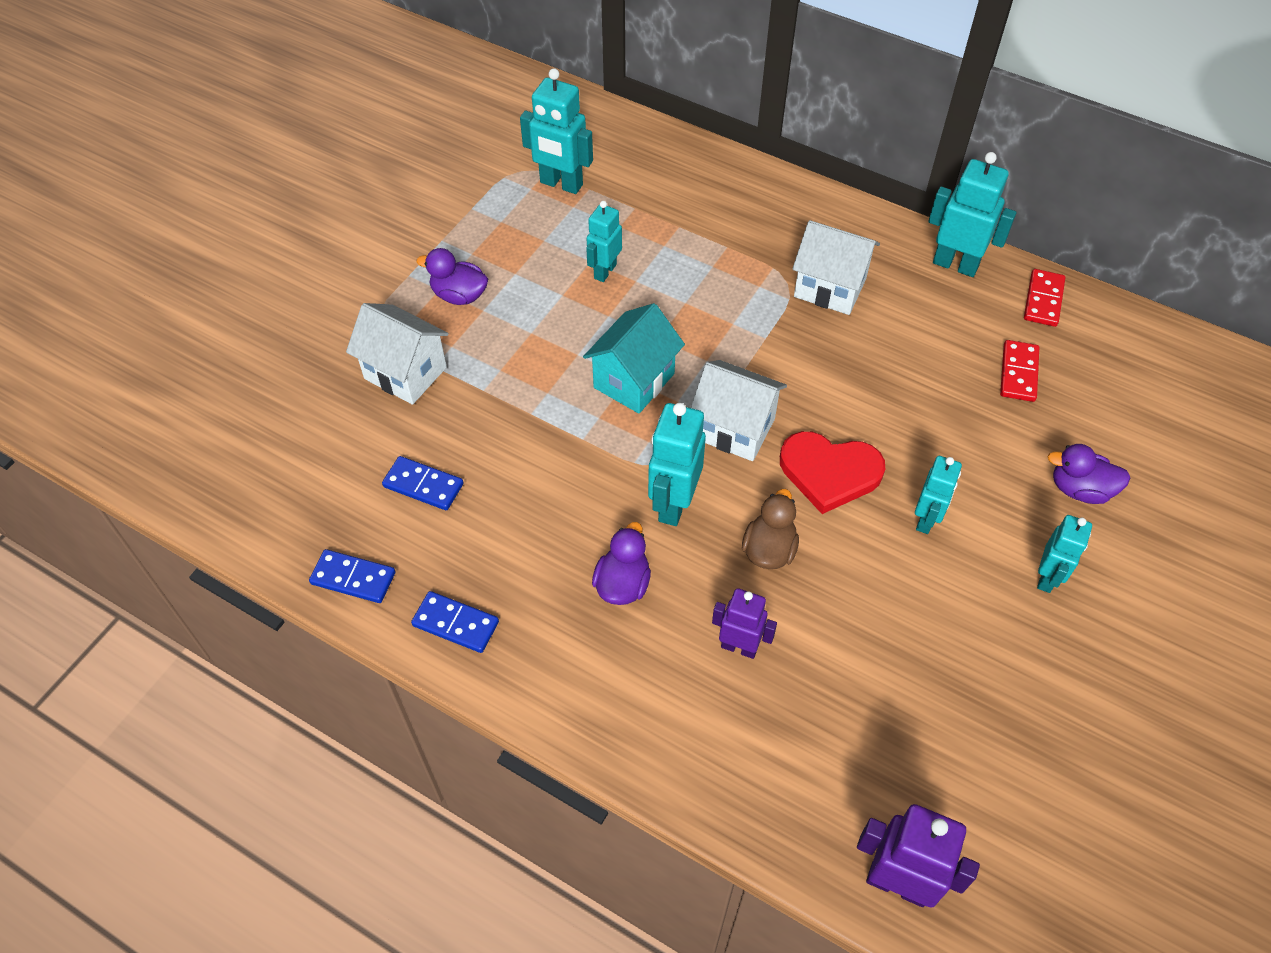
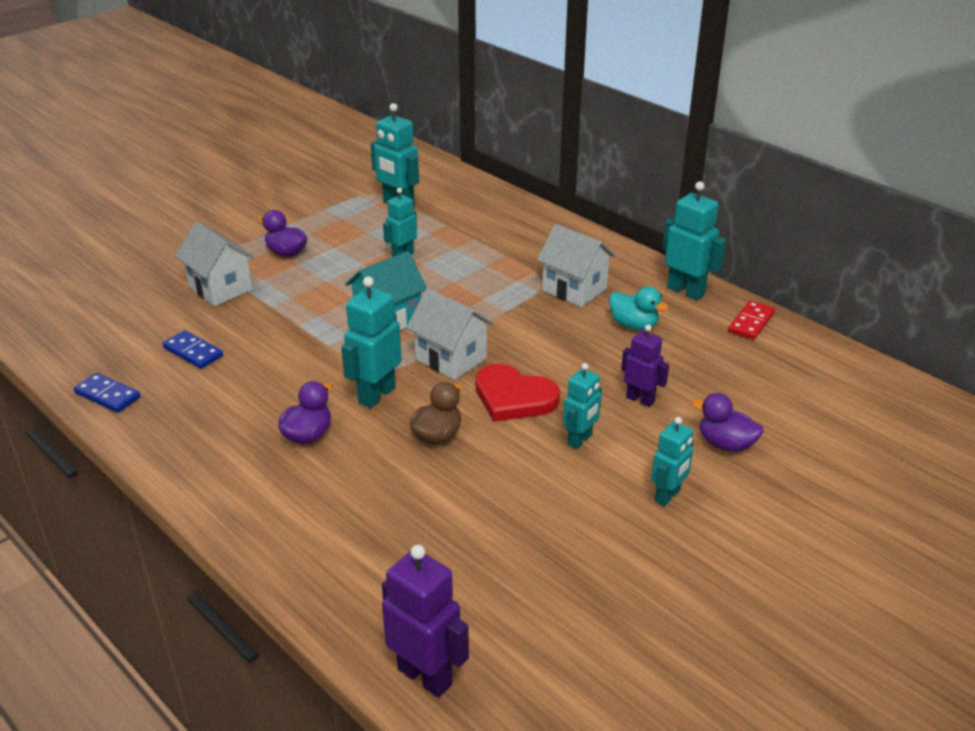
camera: 15 degrees right, 20 degrees down
(455, 624) = (165, 435): blue domino -> none
(739, 647) = (378, 491): purple robot -> purple robot (640, 399)
(918, 331) = (633, 325): none -> turquoise duck
(1018, 373) = (707, 363): red domino -> none

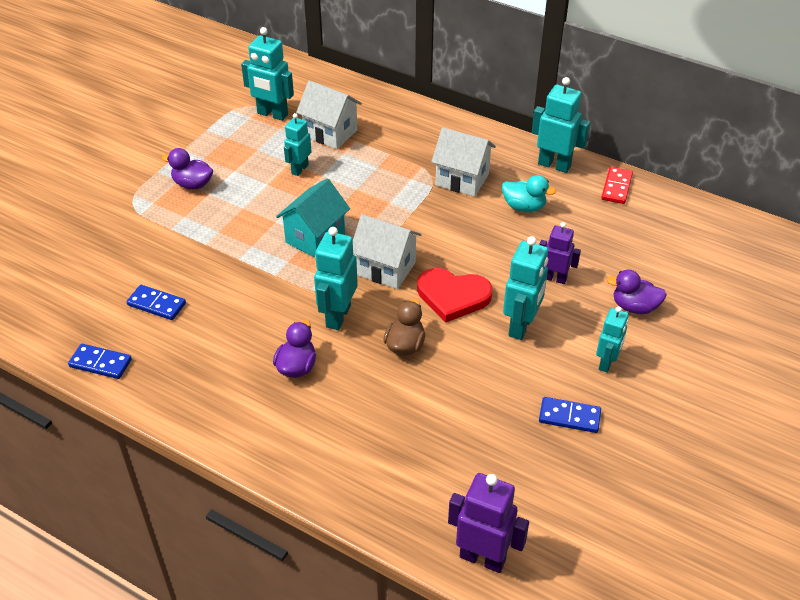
camera: 15 degrees left, 10 degrees up
(220, 288) = (149, 233): white house -> white house (330, 133)
(580, 440) = (521, 326): turquoise robot -> turquoise robot, size x1.53
(598, 544) = (569, 416): none -> blue domino

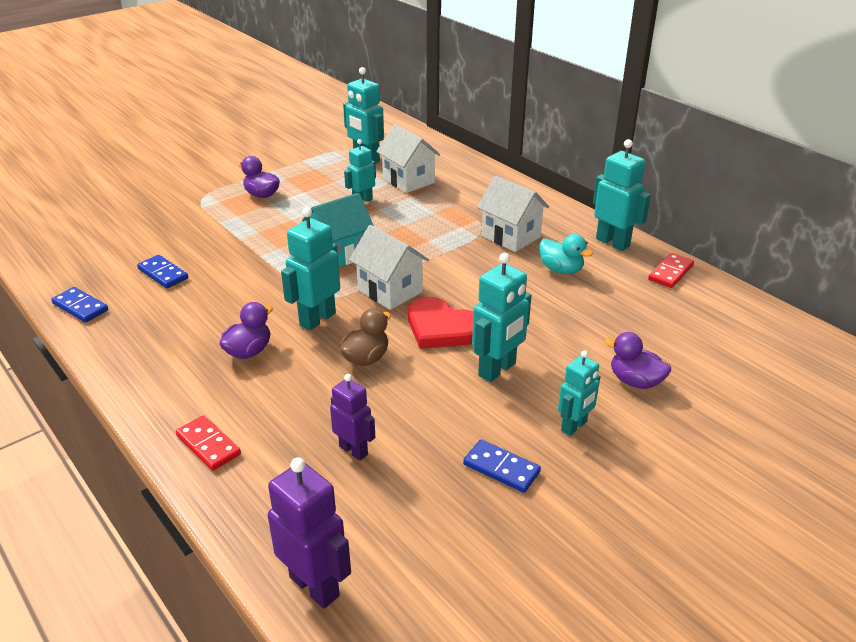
camera: 20 degrees right, 10 degrees down
(321, 467) = (208, 445): none -> red domino
(555, 278) = (559, 336): purple robot -> purple robot (354, 450)

